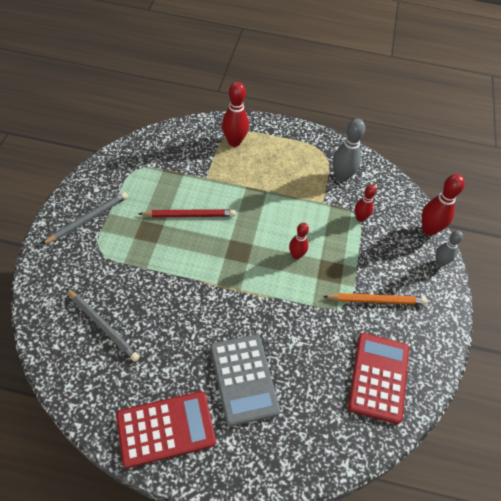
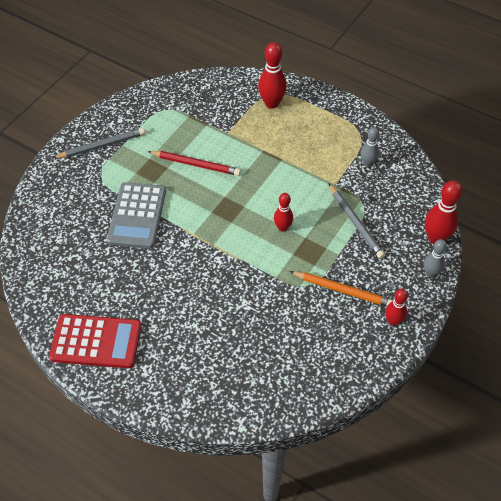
camera: 25 degrees right, 0 degrees up
(103, 326) = (77, 242): grey pencil -> grey pencil (355, 223)
(243, 379) = (181, 322): grey calculator -> grey calculator (137, 215)
(341, 177) = (367, 163): grey bowling pin -> grey bowling pin, size x0.62
(360, 218) = (366, 208): red bowling pin -> red bowling pin (393, 321)
(378, 377) = (309, 359): red calculator -> none

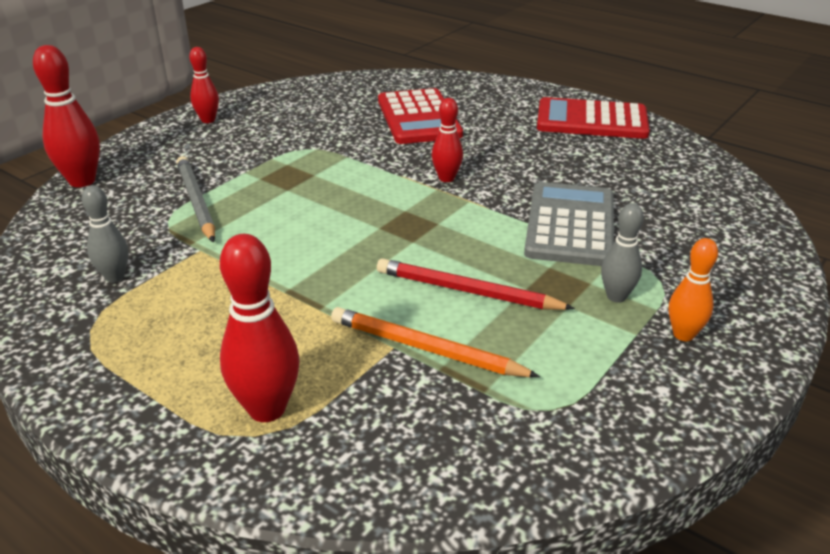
camera: 175 degrees left, 20 degrees down
(102, 146) = (683, 334): grey pencil -> orange bowling pin
(232, 336) = (418, 118): none -> red calculator
(282, 227) = (320, 201): red bowling pin -> red bowling pin (446, 178)
(343, 290) = (257, 143): orange pencil -> orange pencil (426, 348)
(430, 273) = (123, 152): grey bowling pin -> grey bowling pin (616, 296)

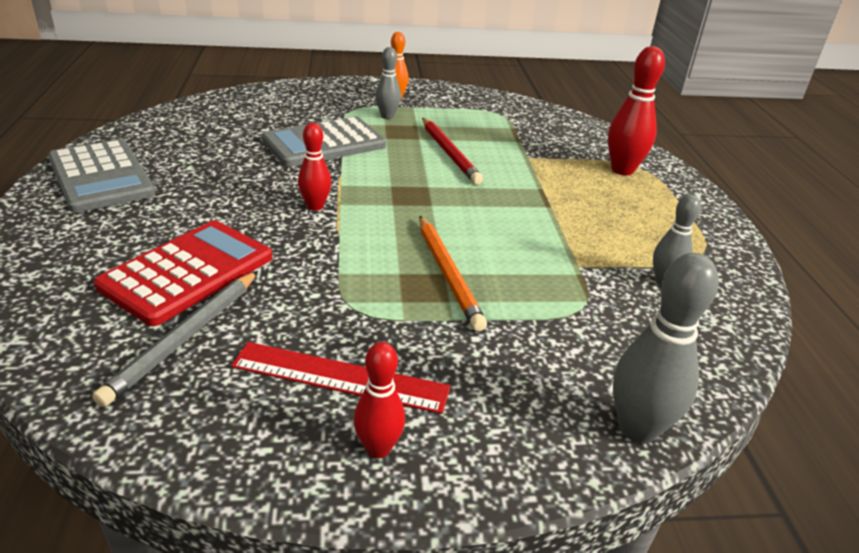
camera: 135 degrees left, 0 degrees up
(82, 181) = (638, 429): red bowling pin -> grey bowling pin
(196, 201) = (536, 313): grey pencil -> grey pencil (185, 338)
(262, 127) = (340, 377): none -> red ruler
(426, 348) = (514, 149): orange pencil -> orange pencil (448, 274)
(591, 120) = (100, 177): red calculator -> grey calculator

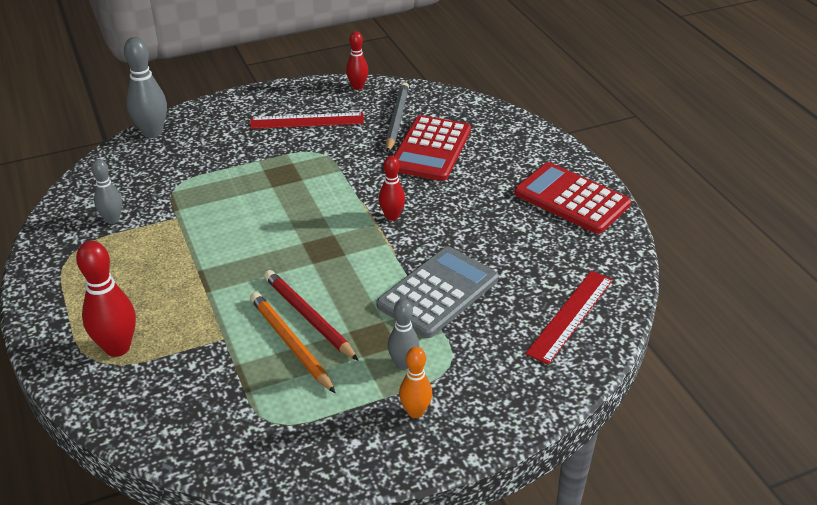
camera: 165 degrees right, 5 degrees up
(100, 177) = (571, 199): grey calculator -> red calculator
(232, 110) = (570, 316): none -> red ruler
(378, 448) = (275, 101): red bowling pin -> red bowling pin (357, 87)
(448, 274) = (269, 187): orange pencil -> orange pencil (290, 343)

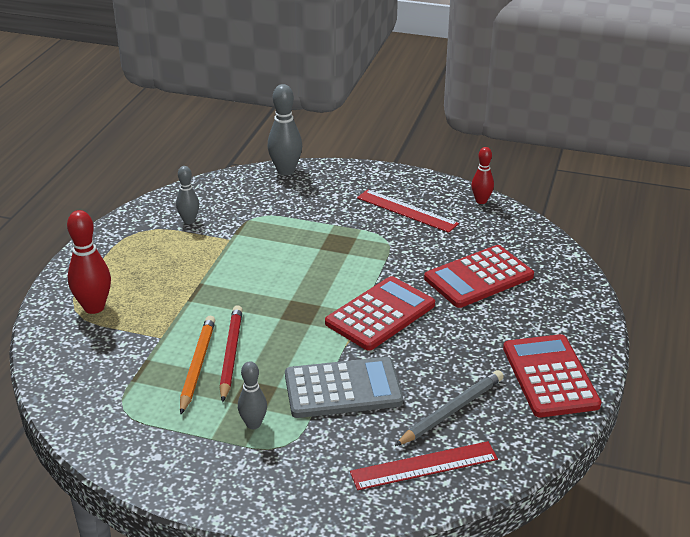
camera: 40 degrees right, 5 degrees down
(392, 216) = (380, 314): red bowling pin -> red calculator
(397, 119) = (481, 241): grey pencil -> grey pencil (452, 411)
(415, 412) = (219, 462): orange bowling pin -> none

